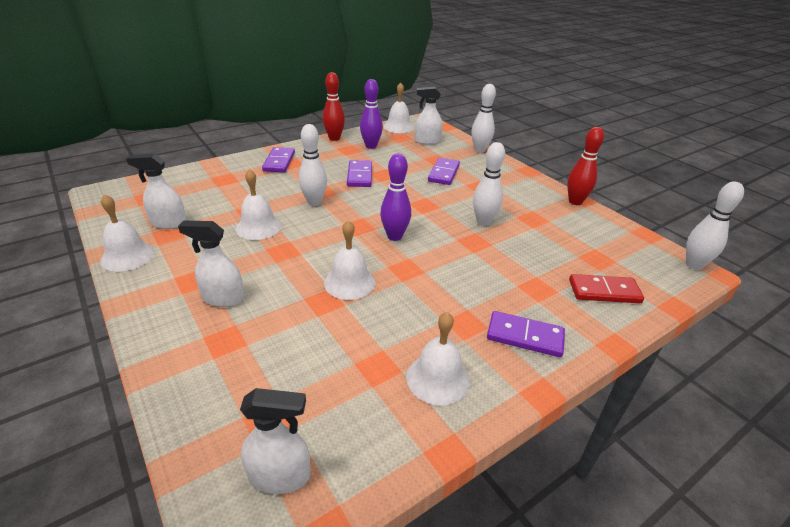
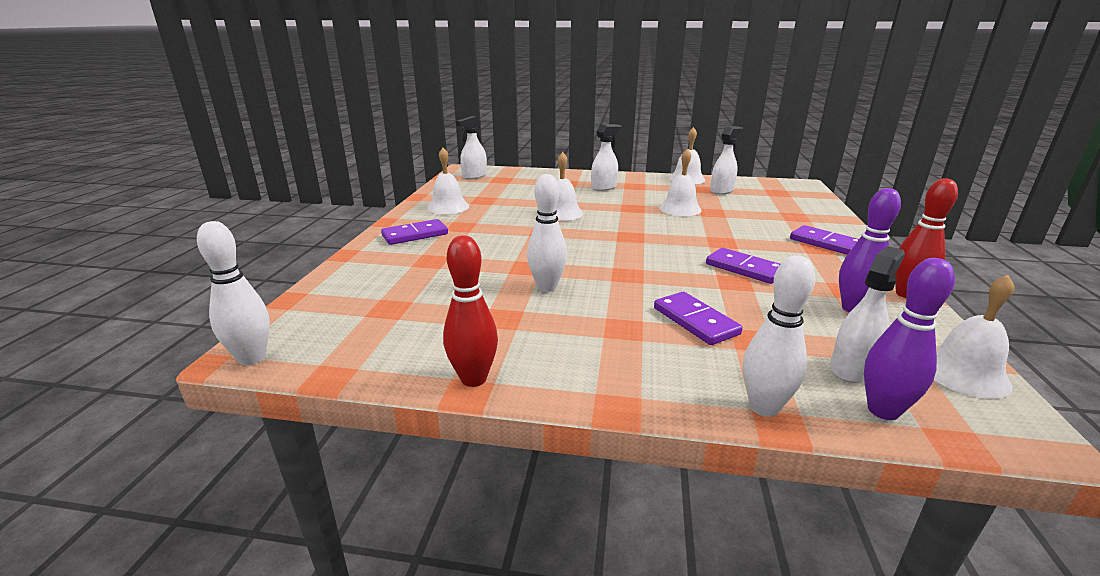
camera: 135 degrees right, 10 degrees down
(314, 202) = (700, 233): white bowling pin -> none
(394, 236) = (592, 242): purple bowling pin -> purple bowling pin (883, 411)
(604, 291) = (367, 282): red domino -> none

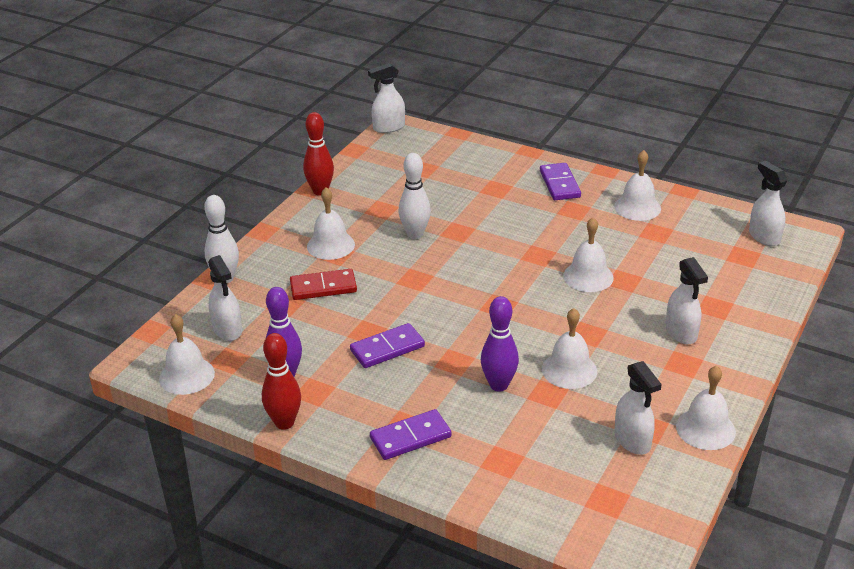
camera: 110 degrees right, 10 degrees up
(252, 358) = (388, 127): white bowling pin -> white spray bottle
(608, 336) = (330, 245): none -> white bell
(695, 321) = (323, 287): purple domino -> red domino
(883, 411) = (189, 319): purple bowling pin -> purple bowling pin (499, 385)

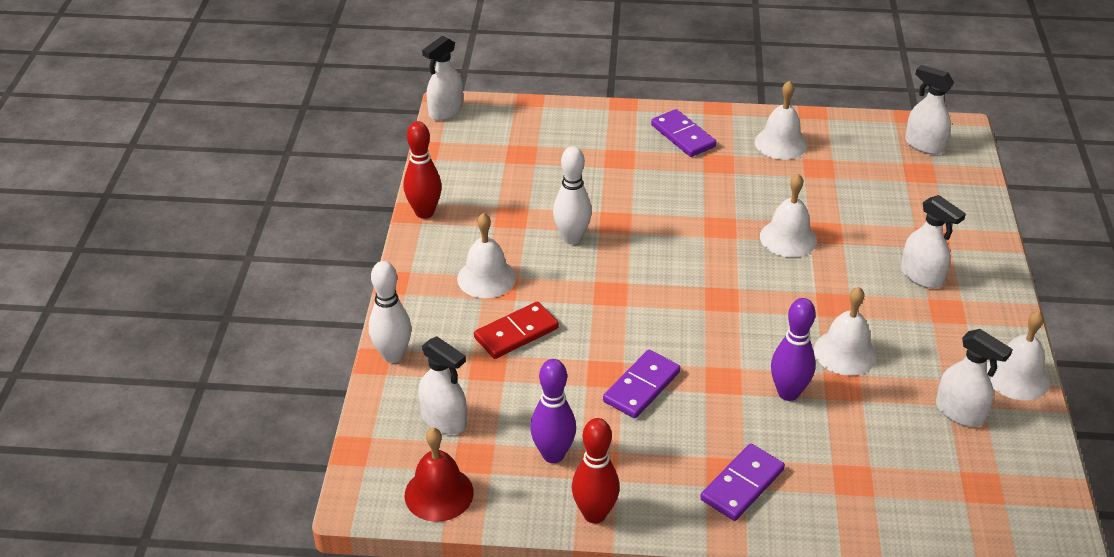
camera: 25 degrees left, 5 degrees up
(187, 375) = (439, 493): white bell -> red bell

